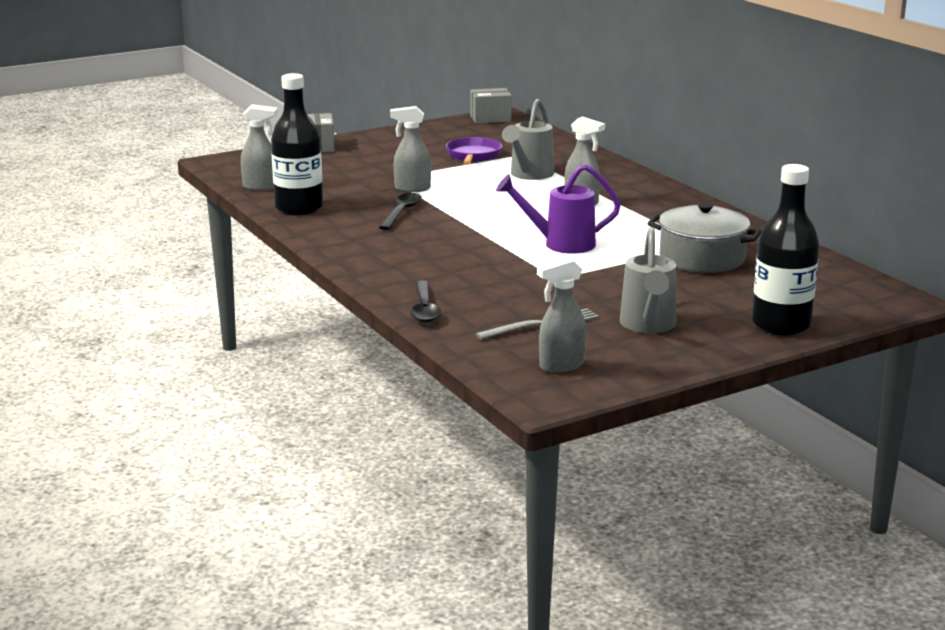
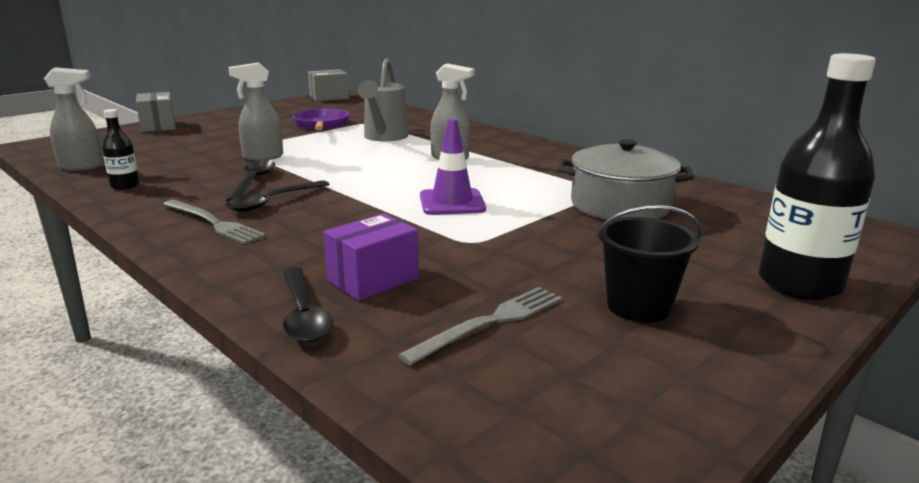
camera: 15 degrees left, 0 degrees up
(299, 208) = (125, 185): black bottle -> black bottle, size x0.47
(369, 245) = (213, 223): none -> grey fork
(415, 232) = (272, 202): none -> black spoon
(475, 293) = (373, 279): none -> purple box
(560, 244) = (452, 202): purple watering can -> purple traffic cone
(561, 366) = (566, 406): grey spray bottle -> none
(648, 326) = (638, 306): grey watering can -> black bucket

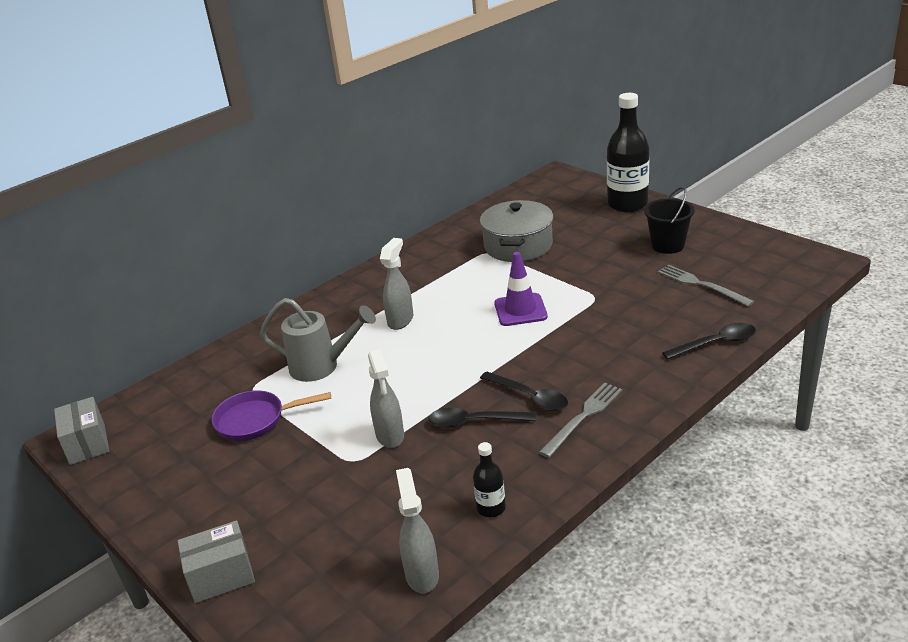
camera: 85 degrees left, 10 degrees up
(373, 279) = (663, 326): purple box -> none

